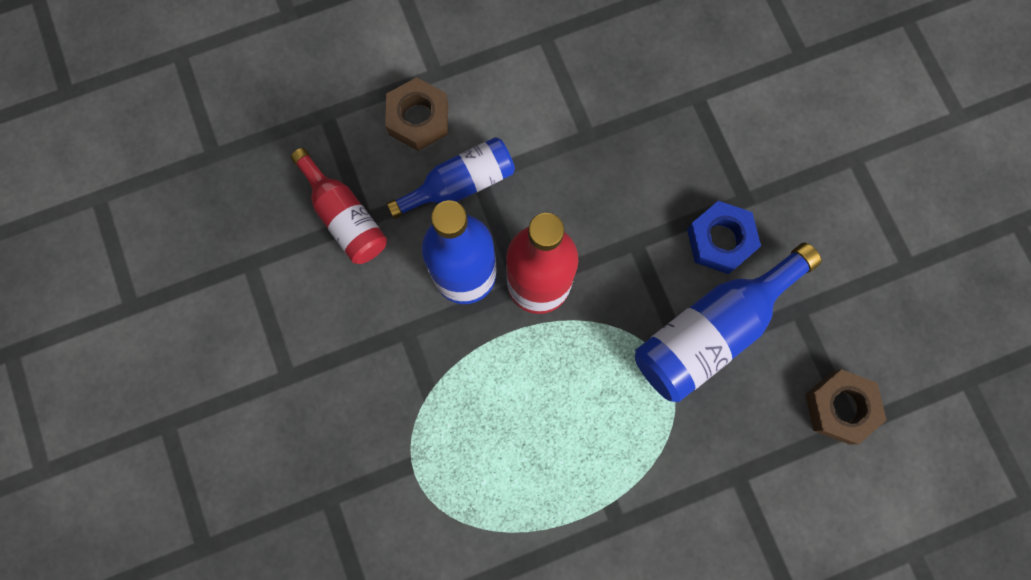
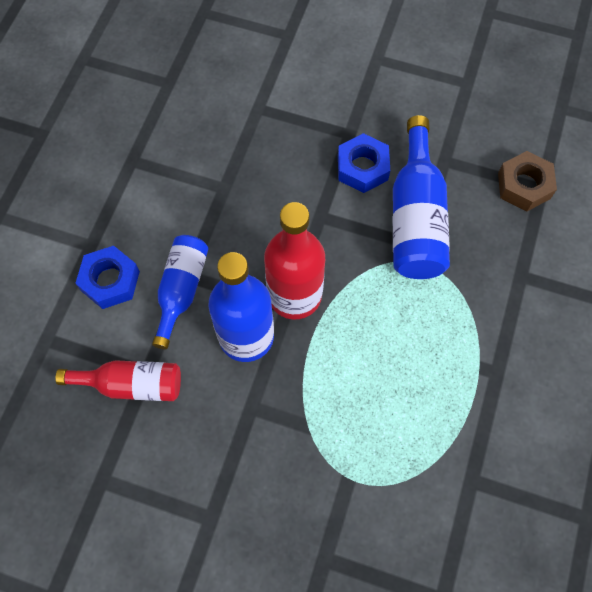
camera: 50 degrees left, 10 degrees down
(418, 118) = (110, 281): brown nut -> blue nut

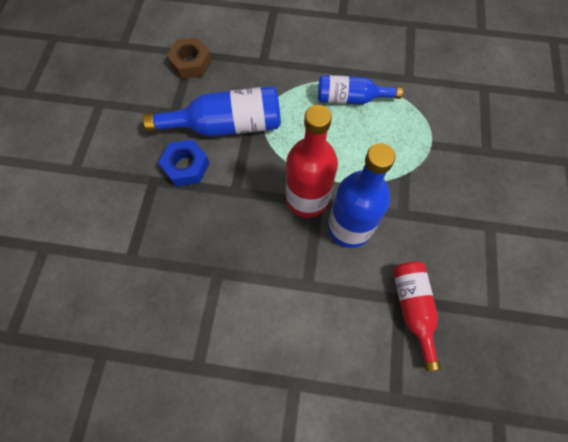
camera: 100 degrees left, 0 degrees up
(110, 281) = (326, 353): blue nut -> none
(181, 290) = (321, 287): blue bottle -> blue bottle (350, 99)

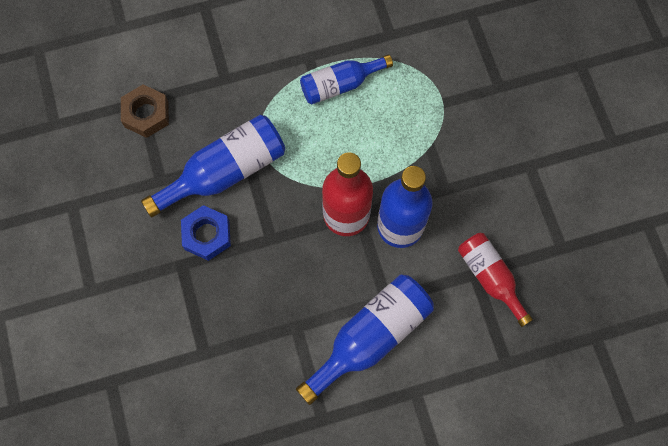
camera: 25 degrees left, 5 degrees up
(278, 312) = (371, 337): none -> blue bottle

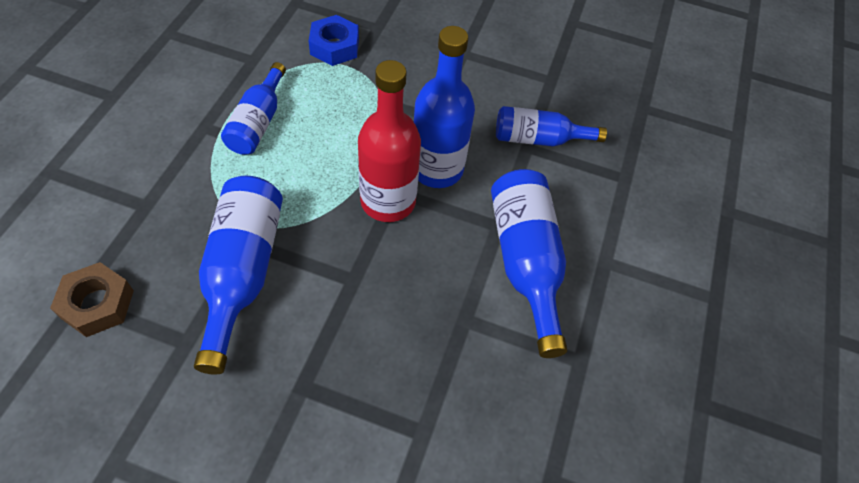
camera: 60 degrees left, 15 degrees down
(207, 235) = (293, 337): blue nut -> blue nut (334, 47)
(490, 277) = (538, 139): red bottle -> blue bottle

